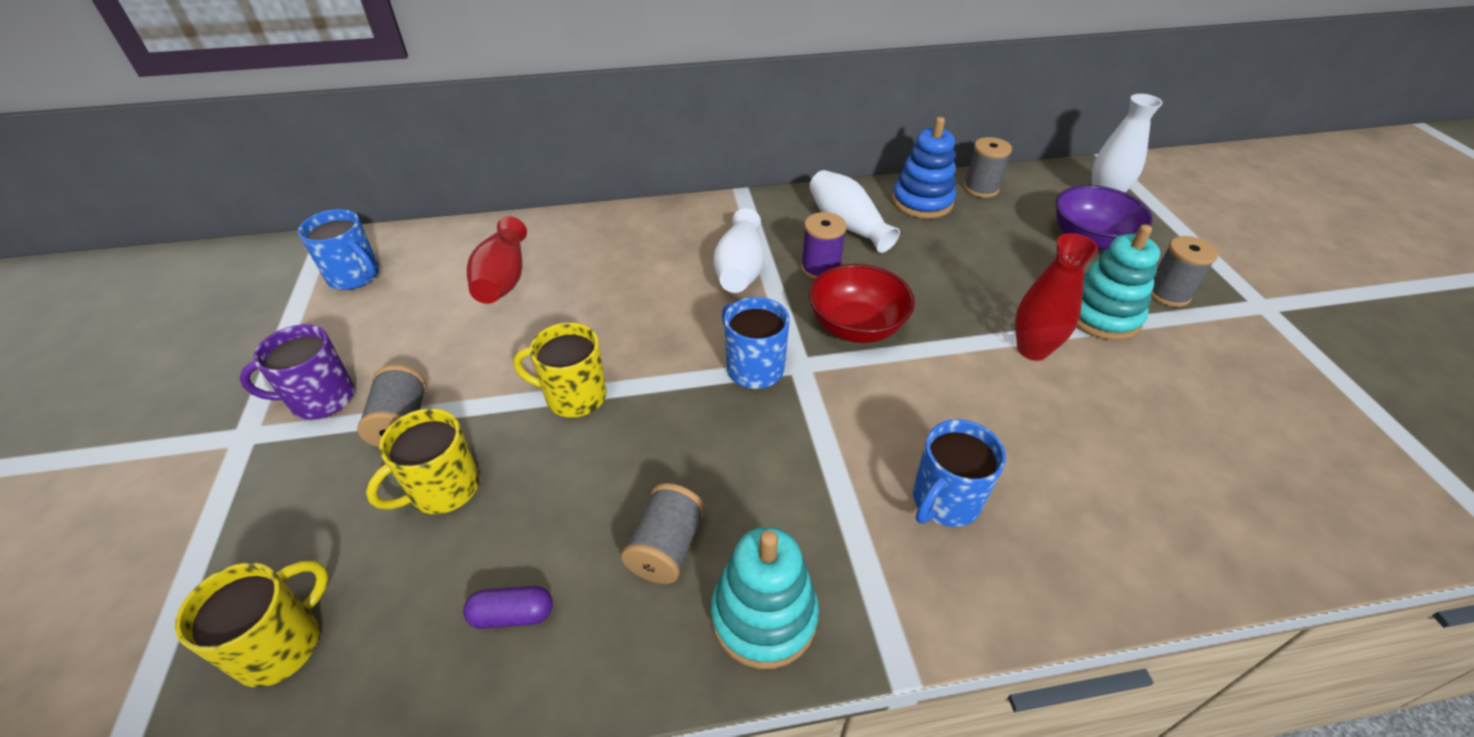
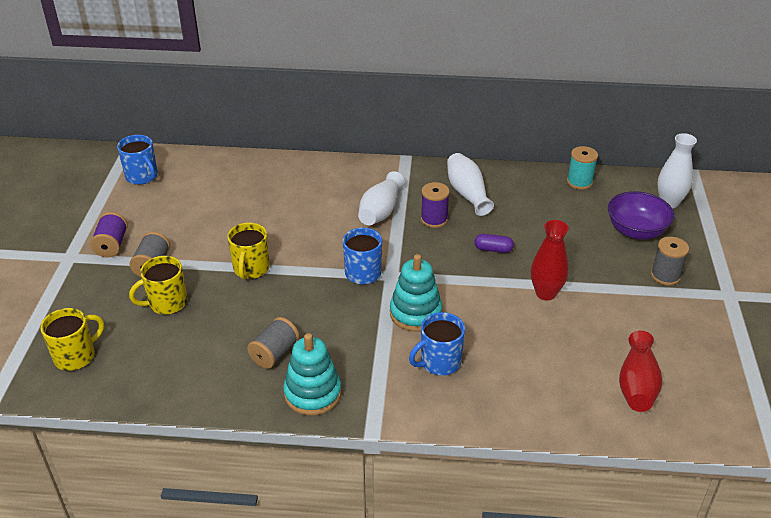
camera: 15 degrees right, 5 degrees down
(321, 399) = (111, 245): purple mug -> purple spool
(503, 279) = (230, 193): red vase -> red vase (637, 385)
(512, 615) = (187, 367): purple capsule -> purple capsule (493, 249)
(574, 396) = (251, 269): yellow mug -> yellow mug turned 105 degrees counterclockwise
(856, 327) = (438, 260): red bowl -> none
(922, 202) = (530, 185): blue stacking toy -> none
(981, 188) = (579, 182): grey spool -> turquoise spool
(1102, 316) = (607, 281): turquoise stacking toy -> turquoise stacking toy (415, 313)

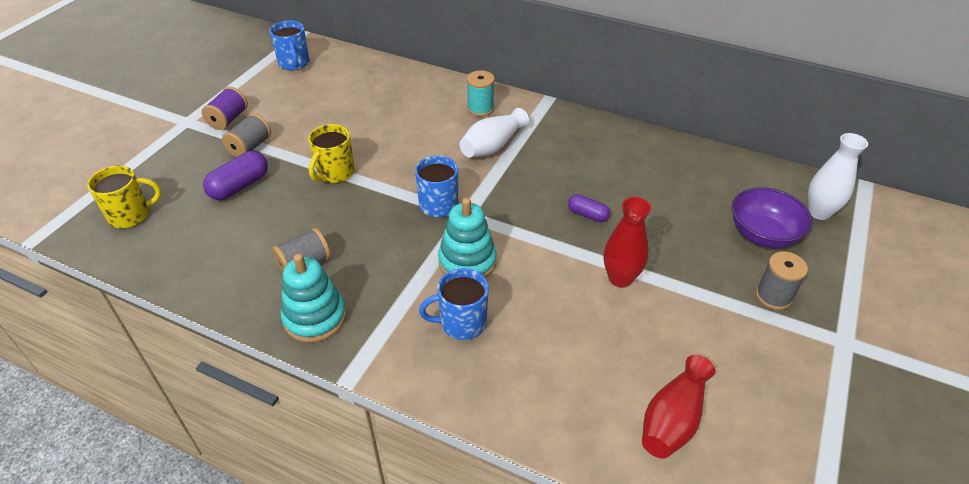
camera: 20 degrees right, 5 degrees up
(167, 303) = (239, 186): yellow mug -> purple capsule
(434, 219) = (542, 167): purple spool -> none
(467, 193) = (592, 149): white vase -> none
(579, 182) = (723, 165): turquoise spool -> turquoise spool (480, 109)

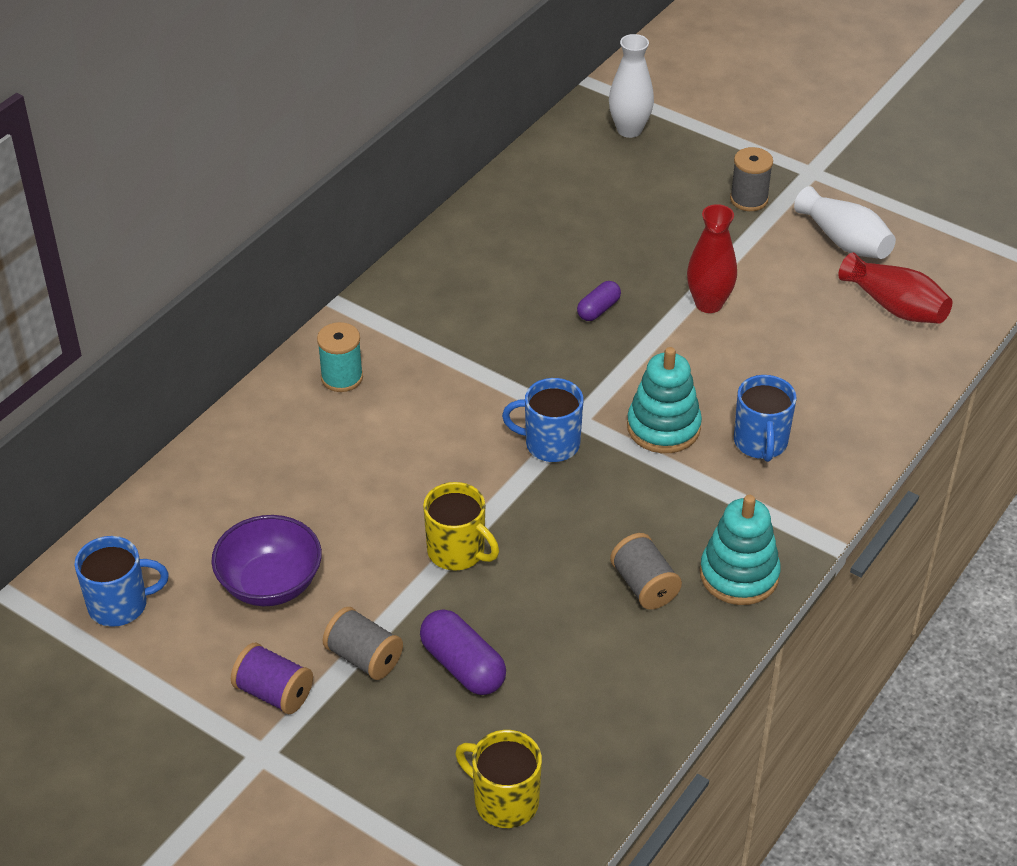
camera: 80 degrees left, 0 degrees up
(130, 215) = (504, 801): yellow mug -> yellow mug turned 45 degrees counterclockwise
(492, 146) = (438, 376): white vase -> white vase (844, 241)
(762, 235) = (658, 181): purple bowl -> purple bowl (270, 583)

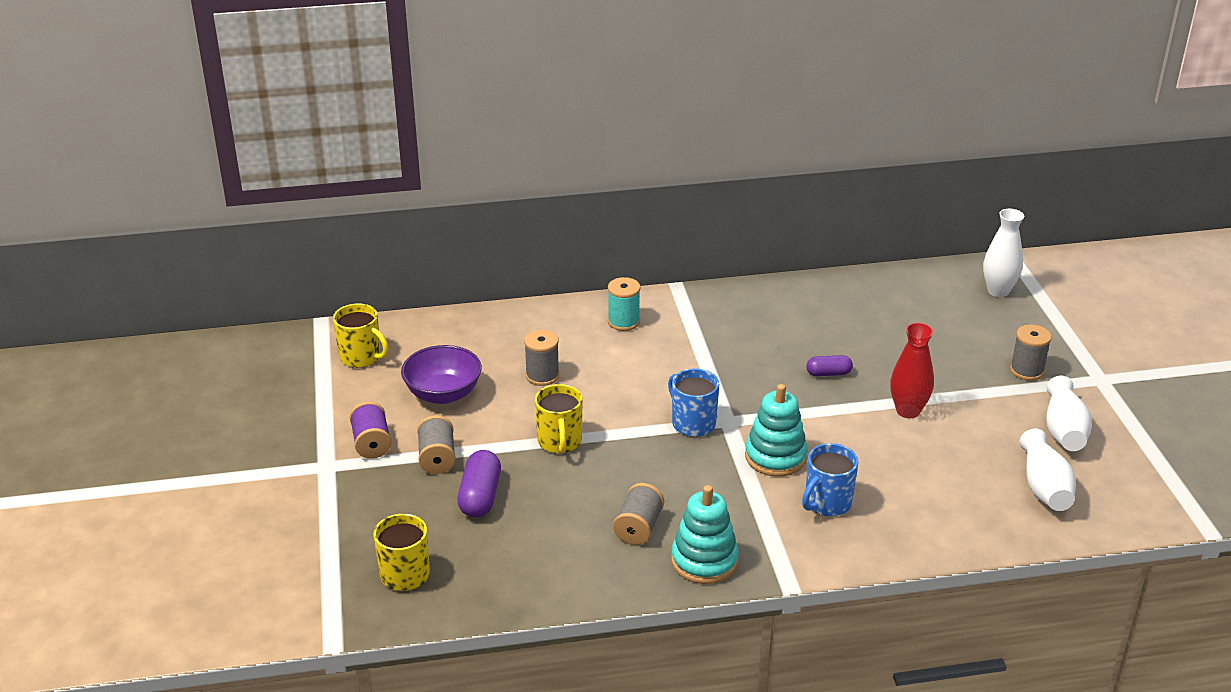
camera: 45 degrees right, 10 degrees down
(120, 605) = (361, 357): blue mug -> yellow mug
(343, 492) = (542, 376): none -> grey spool
(894, 307) = (1044, 487): red vase -> white vase

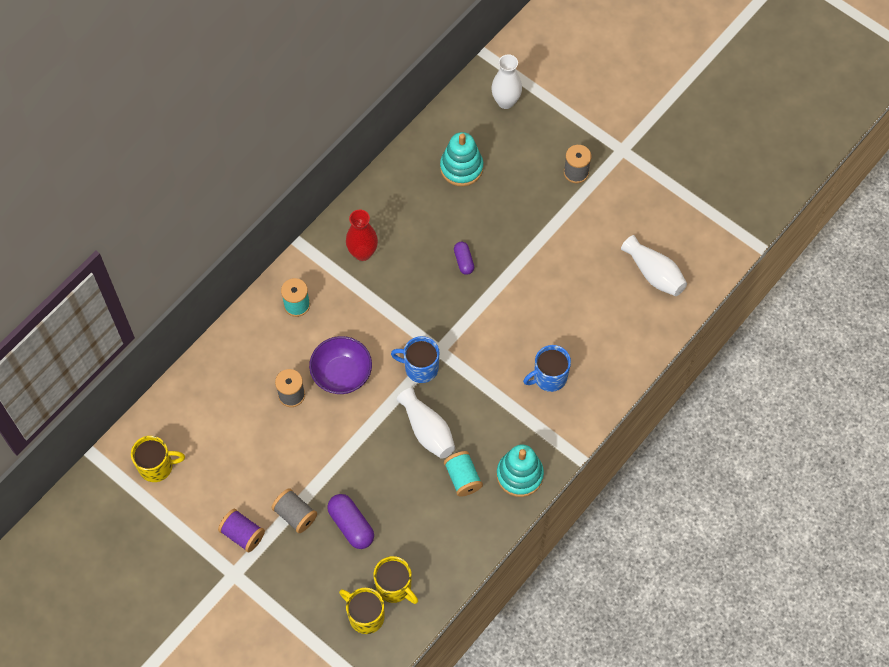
camera: 40 degrees left, 30 degrees up
(443, 394) = (244, 458): purple bowl -> purple bowl (342, 374)
(559, 442) = (355, 444): yellow mug -> yellow mug (394, 587)
(638, 527) = (462, 478): grey spool -> turquoise spool
(775, 457) = (491, 360): turquoise stacking toy -> turquoise stacking toy (461, 168)
(827, 503) = (549, 377): blue mug -> blue mug turned 60 degrees clockwise
(828, 373) = (464, 261): purple capsule -> purple capsule turned 60 degrees counterclockwise
(908, 411) = (535, 262): red vase -> red vase (362, 253)
(1063, 430) = (632, 214): white vase -> white vase (427, 430)

